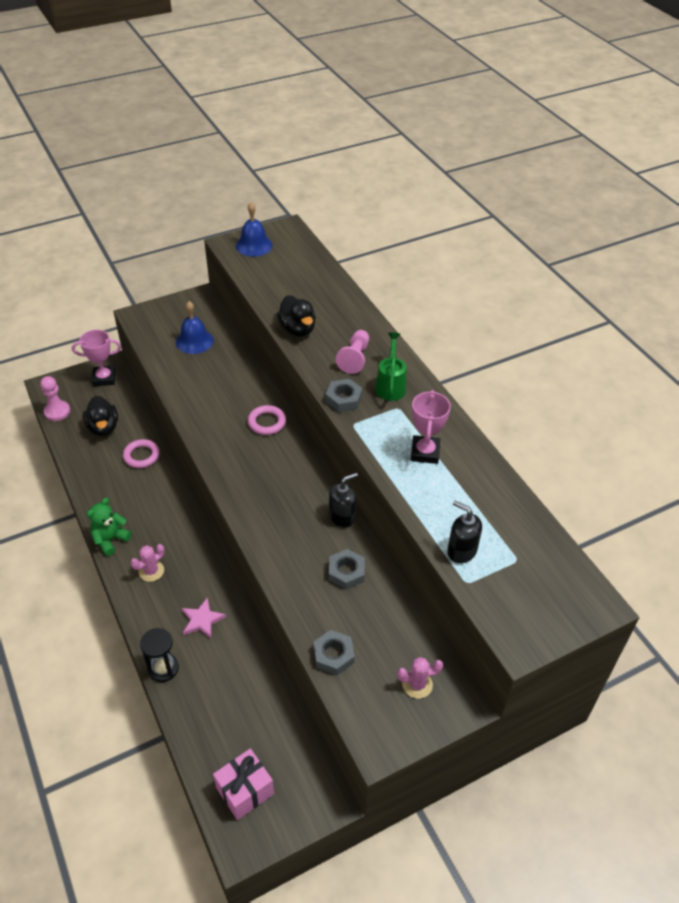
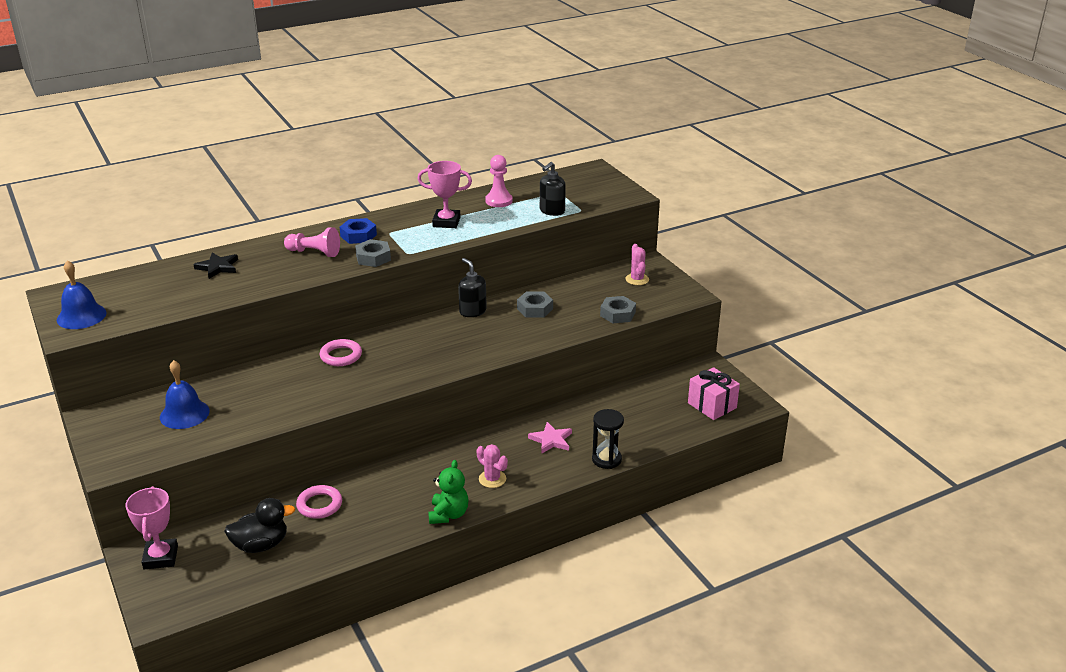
camera: 90 degrees left, 15 degrees down
(57, 411) = (217, 595): pink pawn -> pink pawn (499, 201)
(110, 540) = (448, 514): green teddy bear -> green teddy bear turned 120 degrees counterclockwise
(297, 329) = (258, 283): black duck -> none
(328, 302) = (218, 267): none -> black star
(390, 385) = (358, 235): green watering can -> blue nut

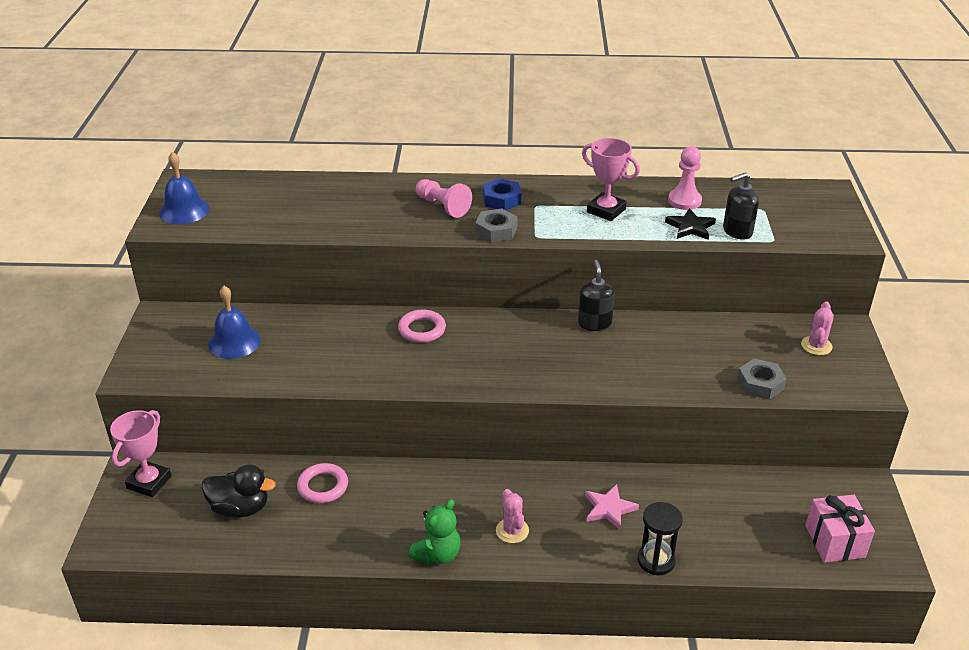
camera: 30 degrees right, 5 degrees up
(218, 267) = (340, 195): black star -> black star (690, 227)
(535, 309) = (666, 344): grey nut -> none

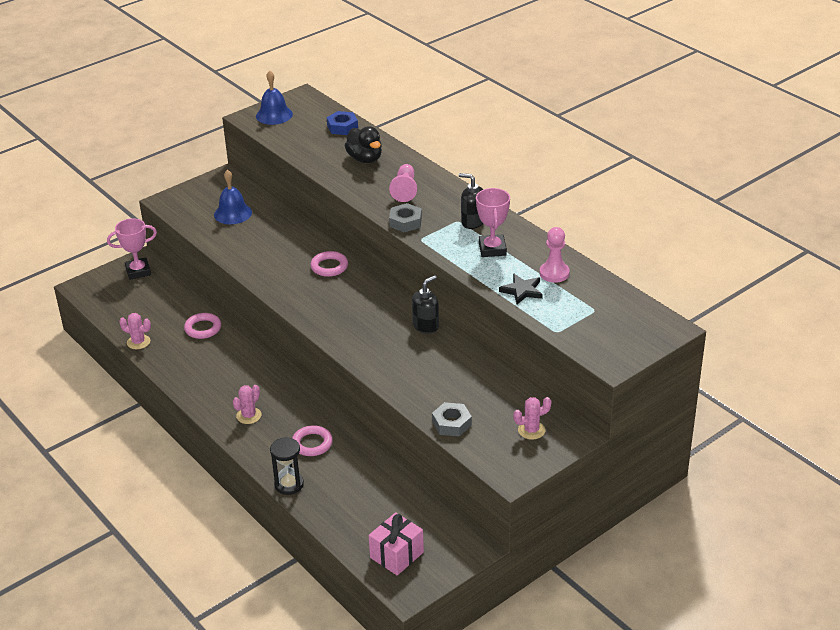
camera: 50 degrees right, 0 degrees up
(240, 508) = (154, 312): black duck -> black duck (365, 159)
(275, 550) = (138, 342): none -> pink cactus
(437, 554) = (198, 399): green teddy bear -> none
(501, 199) = (445, 205): blue nut -> blue nut (342, 127)
(609, 509) = (312, 443): pink star -> pink ring
(737, 231) = (545, 311): black soap dispenser -> black soap dispenser (472, 222)

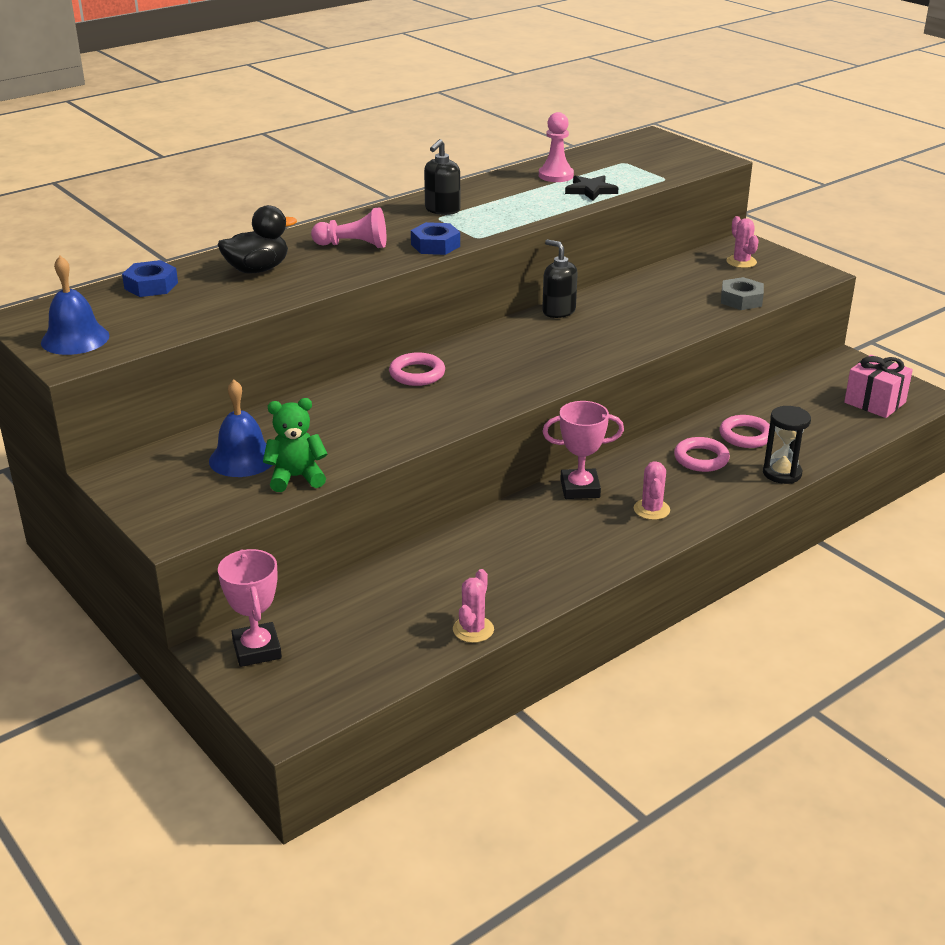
camera: 90 degrees left, 5 degrees down
(203, 328) = (442, 563): pink ring -> pink ring (745, 436)
(210, 233) = (296, 477): none -> green teddy bear
(249, 415) = (651, 509): pink cactus -> pink cactus turned 60 degrees clockwise
(405, 222) = (435, 245): grey nut -> blue nut
(492, 249) = (504, 202): pink trophy -> pink trophy (580, 489)

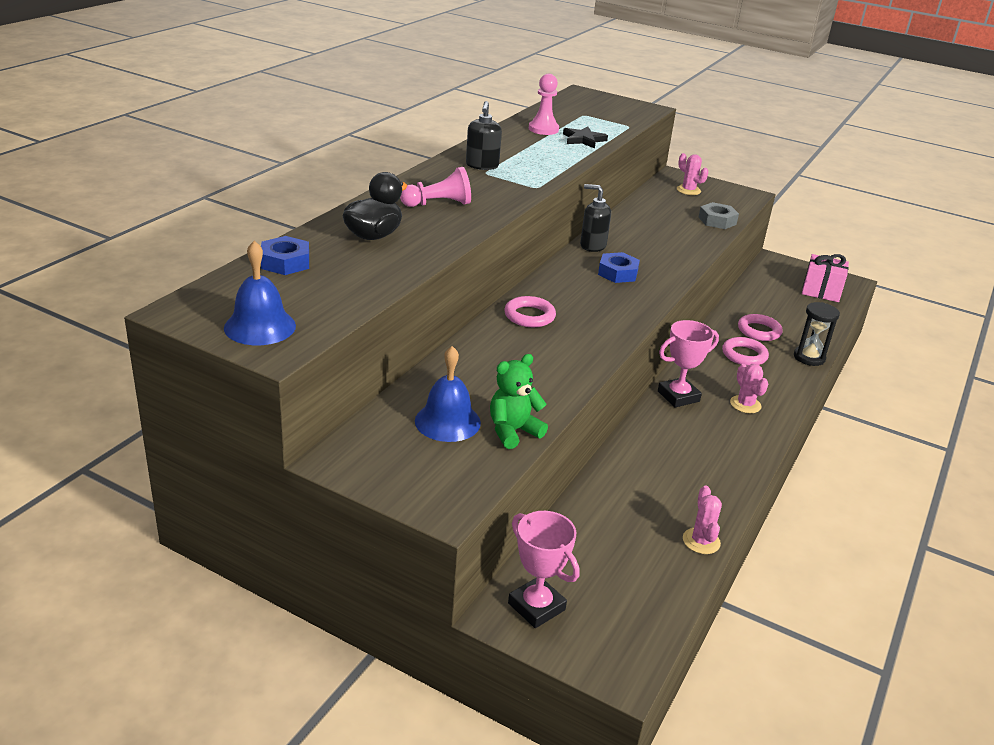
camera: 25 degrees left, 0 degrees up
(435, 245) = (509, 197): blue nut -> blue nut (618, 273)

